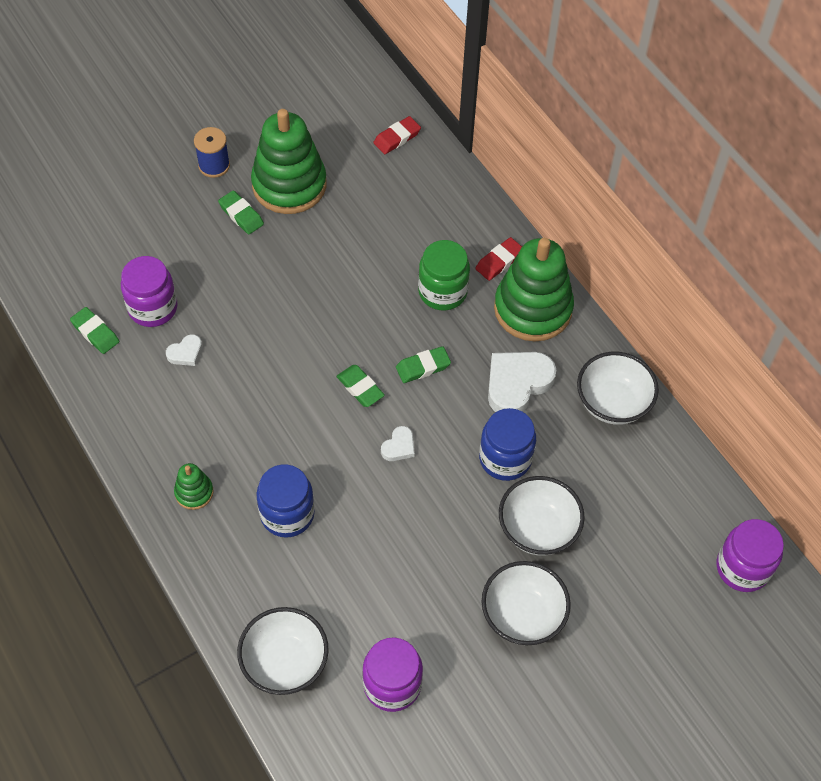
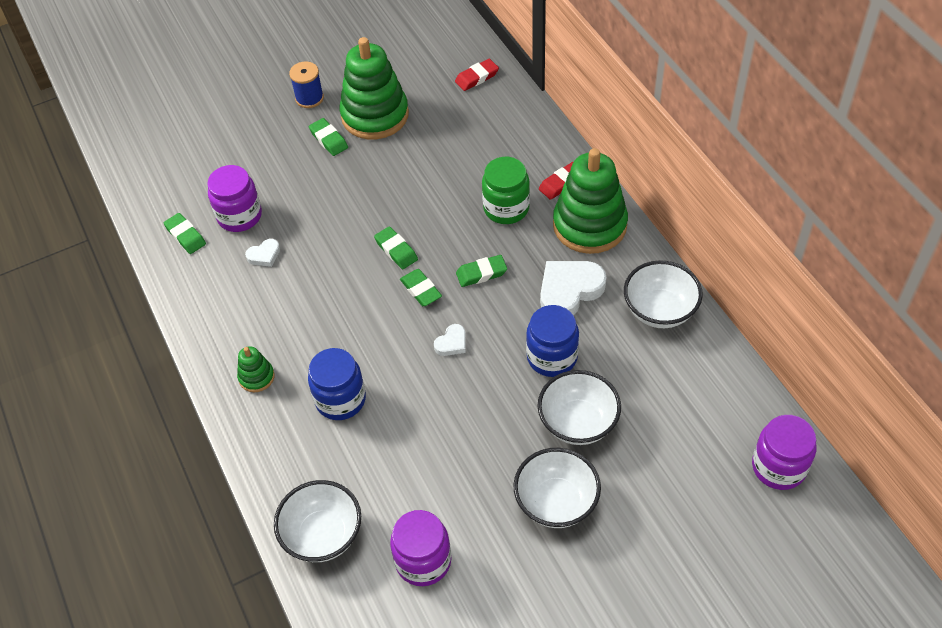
camera: 10 degrees right, 5 degrees down
(329, 343) = (396, 250): none -> green eraser

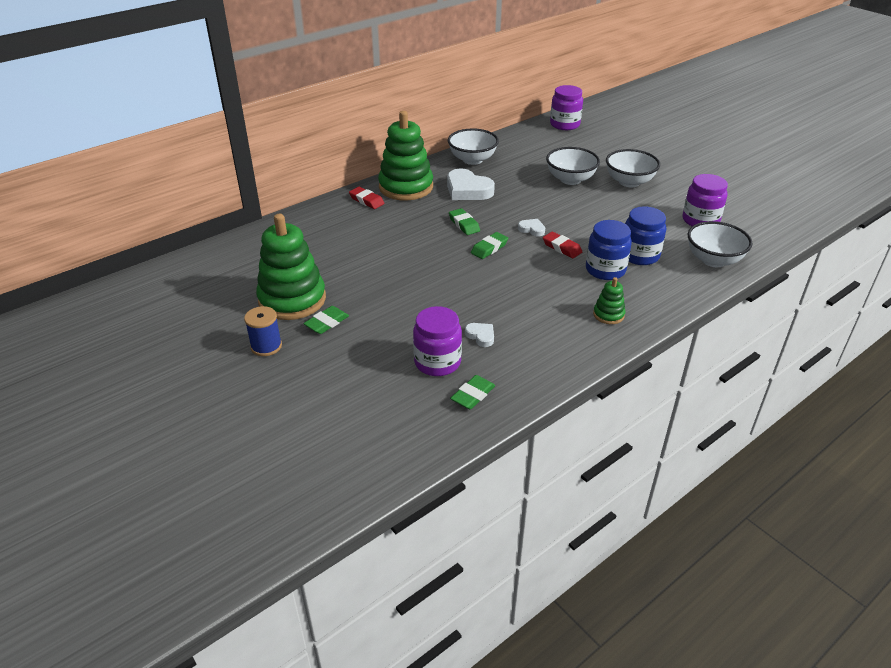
camera: 105 degrees left, 15 degrees down
(396, 250) = (453, 265): green eraser -> none
(477, 77) = (243, 250): red eraser -> red eraser (561, 248)
(506, 208) = (396, 221): green jar -> none
(552, 357) = (525, 192): blue jar -> blue jar (639, 255)

